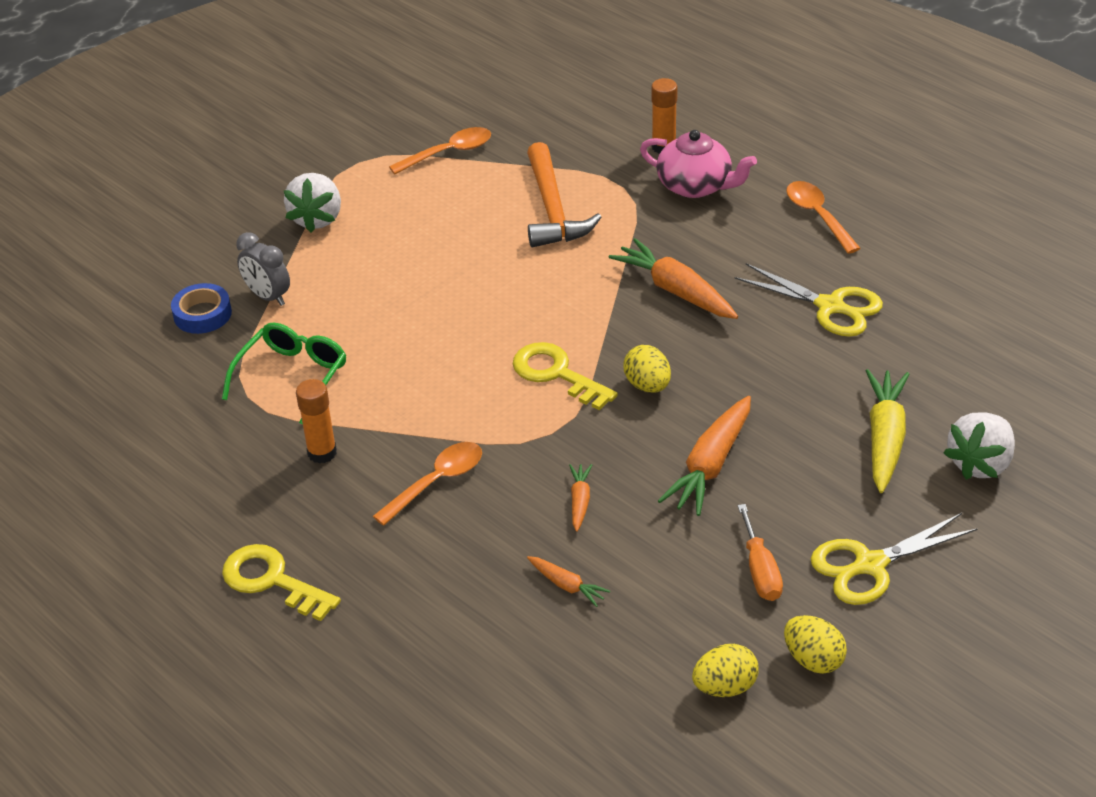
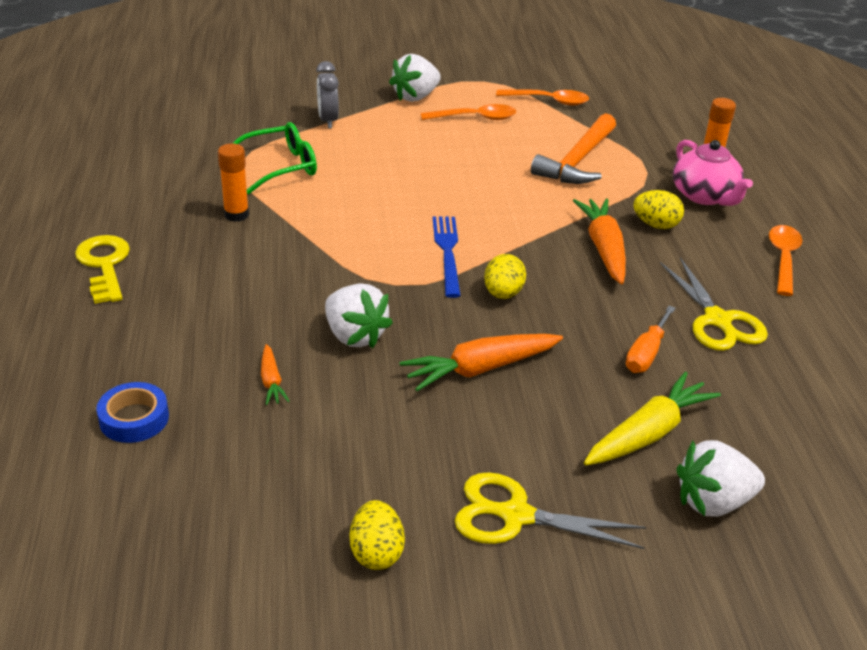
camera: 35 degrees right, 5 degrees down
(202, 314) = (278, 111): blue tape -> blue tape (134, 418)
(437, 482) = (280, 269): orange spoon -> orange spoon (475, 118)
(556, 374) = (447, 252): yellow key -> blue fork
(580, 501) = (354, 336): orange carrot -> white strawberry
(725, 687) = (283, 524): yellow egg -> yellow egg (656, 225)
(760, 570) = (421, 461): orange screwdriver -> orange screwdriver (646, 354)

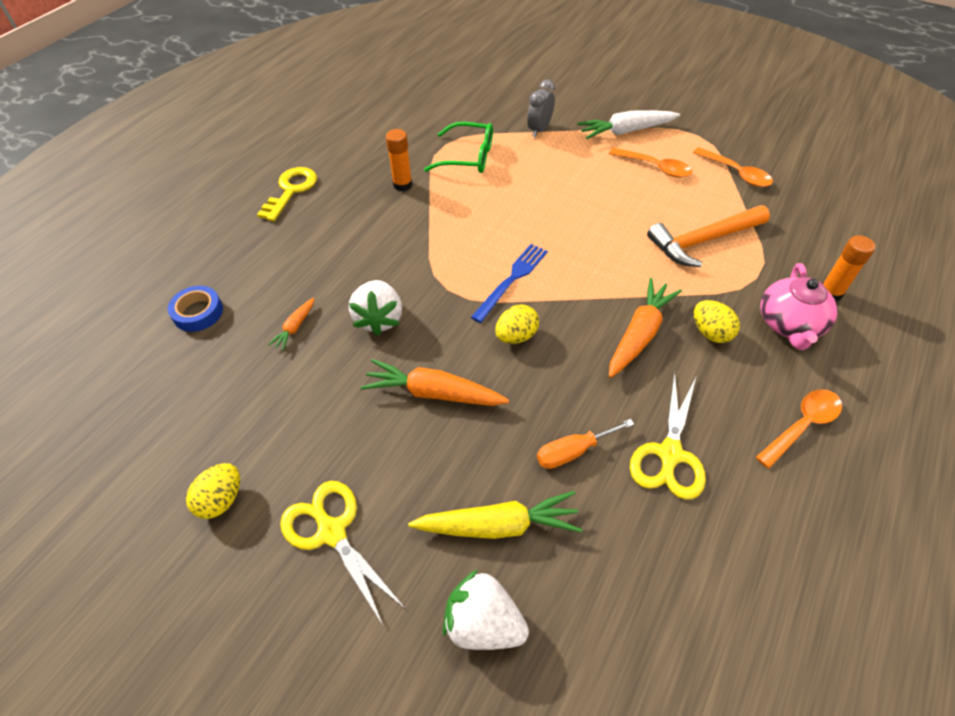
camera: 40 degrees right, 15 degrees up
(415, 97) = (626, 131): white strawberry -> white carrot

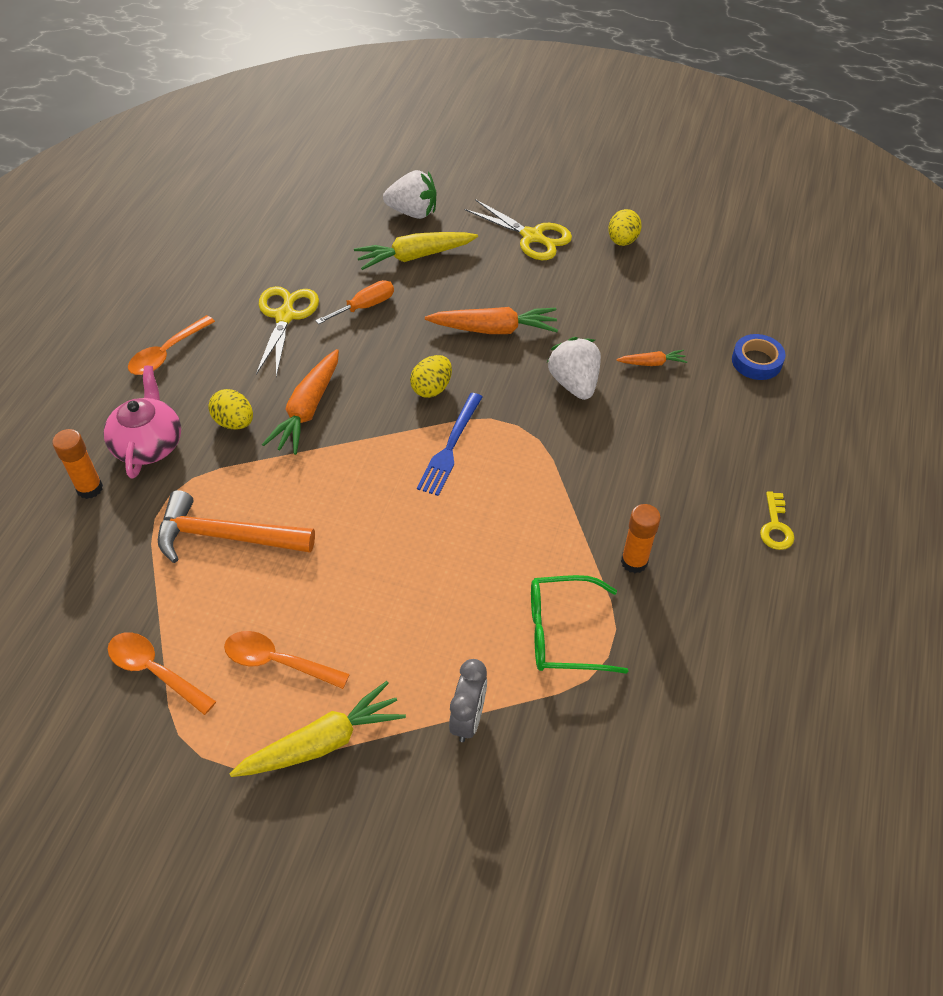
camera: 165 degrees right, 0 degrees up
(291, 190) = (775, 526): yellow key -> yellow key, size x0.64
(295, 327) = (651, 363): orange carrot -> orange carrot turned 75 degrees clockwise
(626, 131) = (321, 743): white carrot -> yellow carrot
(702, 241) = (225, 536): orange hammer -> orange hammer turned 135 degrees counterclockwise

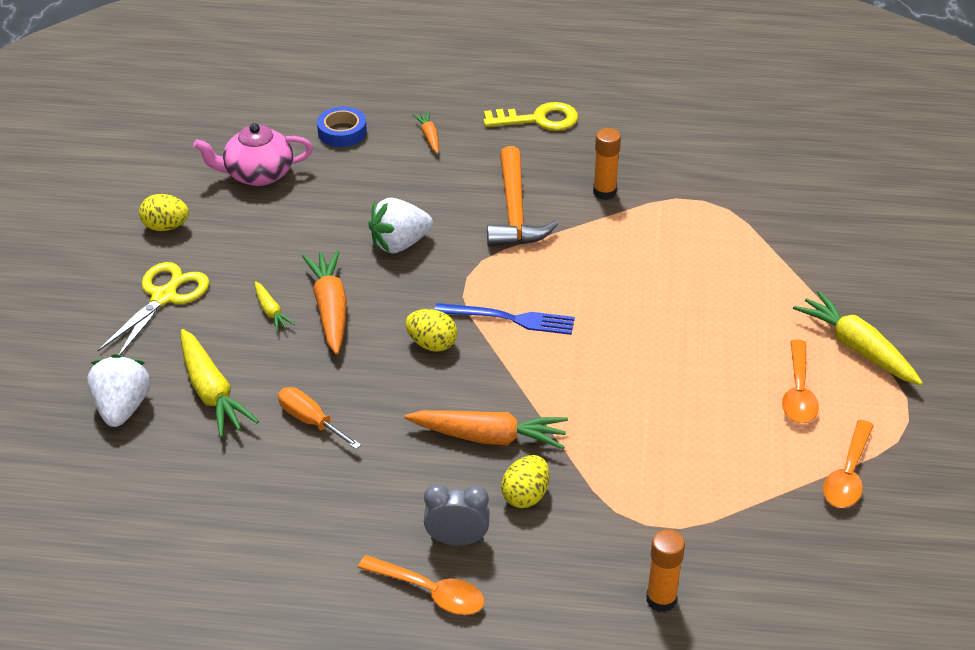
camera: 100 degrees left, 10 degrees down
(149, 444) = (581, 565): pink teapot -> pink teapot (257, 174)
(225, 536) = (680, 463): orange hammer -> orange hammer (515, 212)
(285, 316) = (341, 491): yellow scissors -> none
(468, 719) = (795, 269): grey clock -> grey clock (457, 540)
(500, 294) = (271, 311): none -> yellow carrot
(563, 633) = (692, 225): green glasses -> none
(651, 363) = (358, 195): orange carrot -> orange carrot (429, 137)
(775, 526) = (538, 119): yellow key -> yellow key, size x1.57

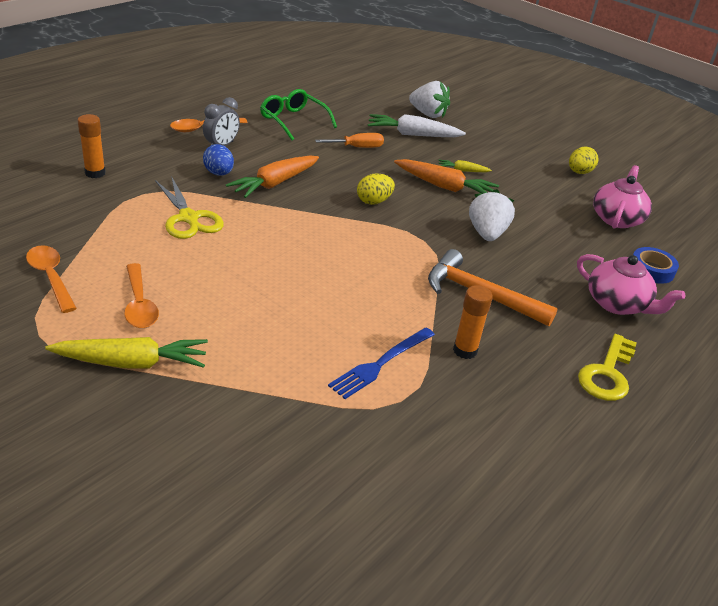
camera: 120 degrees right, 5 degrees down
(164, 297) = (508, 150): yellow scissors -> yellow scissors (188, 218)
(211, 392) = (413, 135): yellow carrot -> white carrot
(300, 521) = (293, 121): none -> green glasses
(429, 137) = (617, 304): orange carrot -> pink teapot
(509, 319) = (364, 235): blue fork -> blue fork (381, 363)
(525, 496) = (219, 173): yellow egg -> blue egg
(798, 392) = (139, 304): orange spoon -> orange spoon turned 150 degrees counterclockwise

